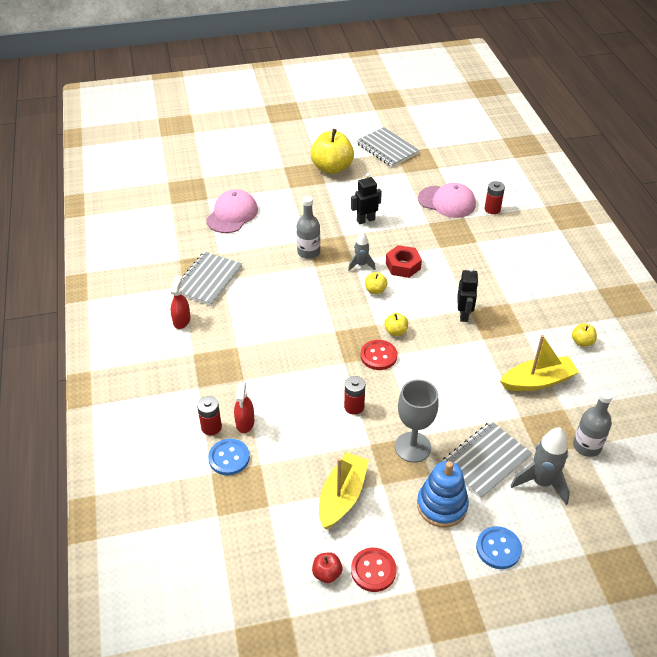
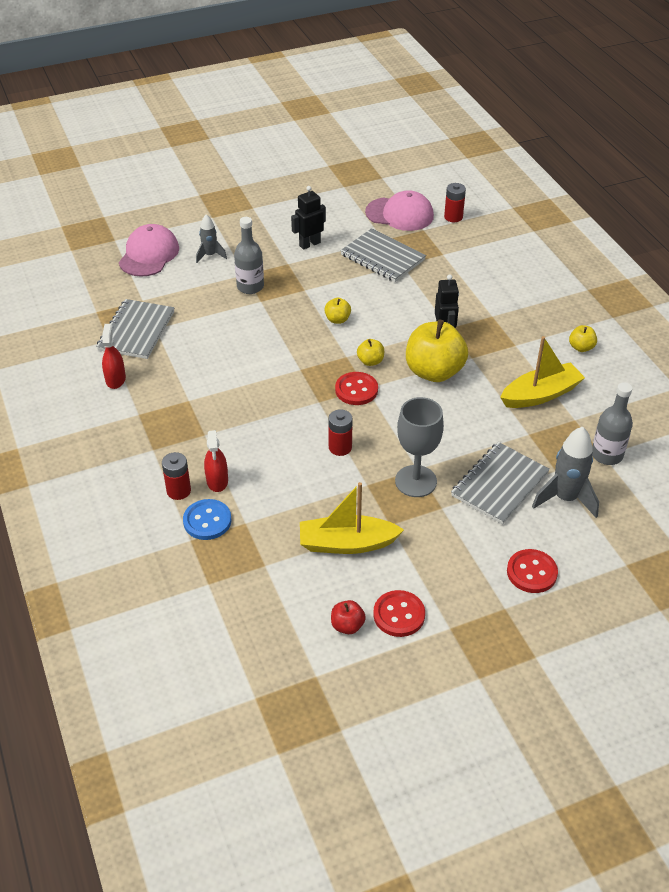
camera: 10 degrees left, 0 degrees up
(332, 168) = (257, 190): yellow apple -> yellow apple (434, 371)
(342, 496) = (347, 543): yellow boat -> yellow boat turned 105 degrees counterclockwise
(361, 265) = (315, 294): grey rocket -> grey rocket (210, 255)
(387, 149) = (318, 162): grey notebook -> grey notebook (382, 257)
(403, 266) = (364, 289): red nut -> none
(442, 505) = (461, 537): blue stacking toy -> none
(498, 548) = (531, 572): blue button -> red button

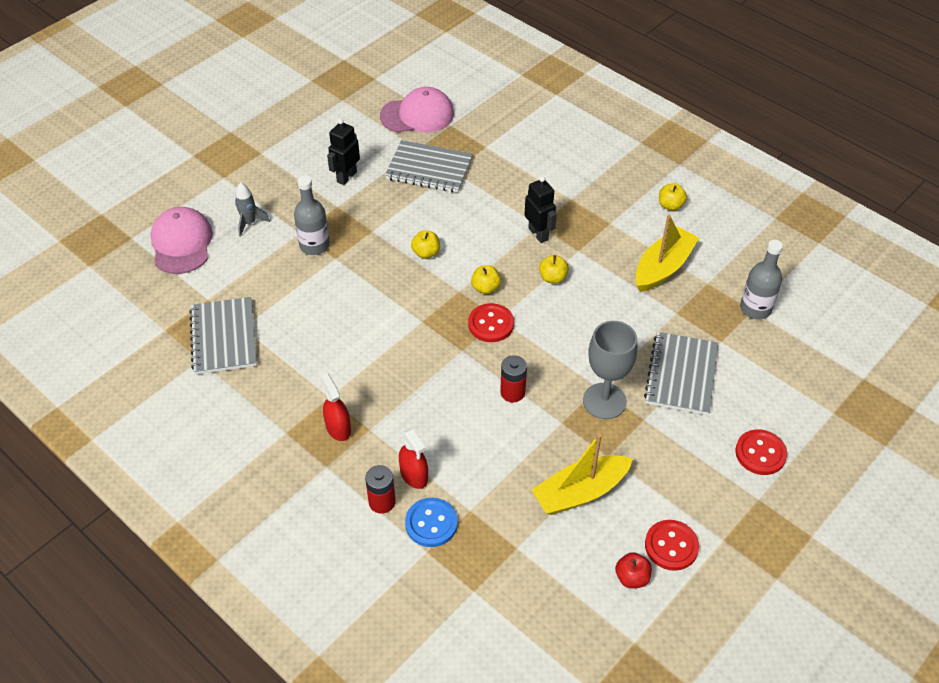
camera: 25 degrees left, 5 degrees up
(115, 379) = (236, 401): red spray bottle -> red spray bottle (338, 428)
(434, 371) = (552, 278): yellow apple -> yellow apple, size x0.45
(453, 217) = (471, 102): red battery -> none
(565, 498) = (746, 367): grey rocket -> none

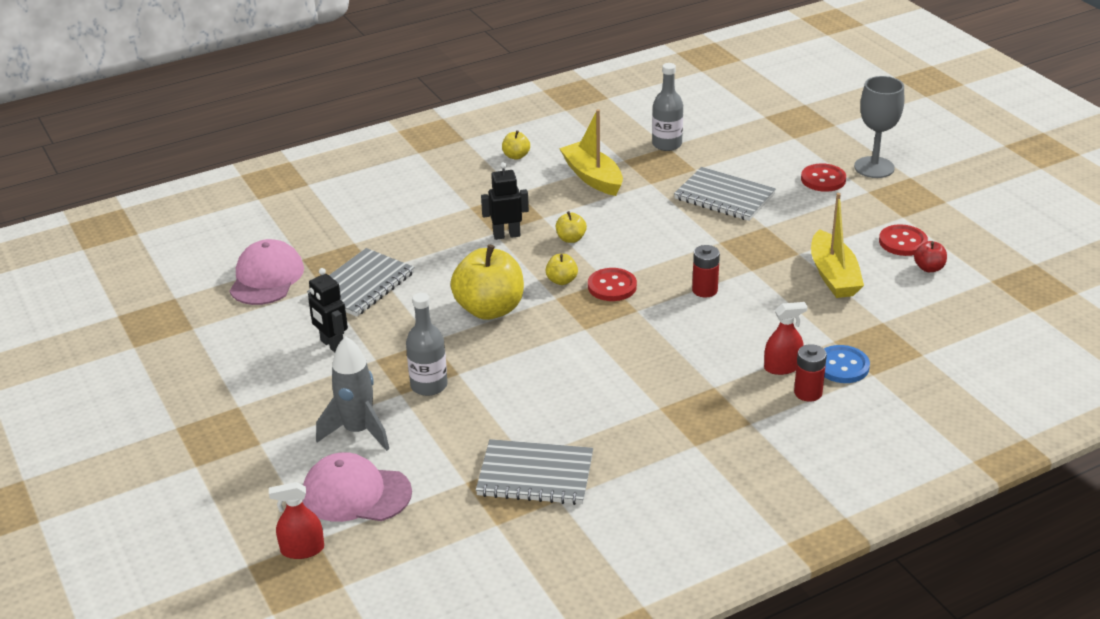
camera: 70 degrees left, 15 degrees down
(249, 223) = (358, 431): grey rocket -> grey rocket, size x1.66
(338, 428) = (704, 407): red spray bottle -> red spray bottle (302, 549)
(426, 253) = (489, 309): yellow apple -> yellow apple, size x2.20
(604, 401) = (736, 242): grey goblet -> grey goblet (874, 167)

